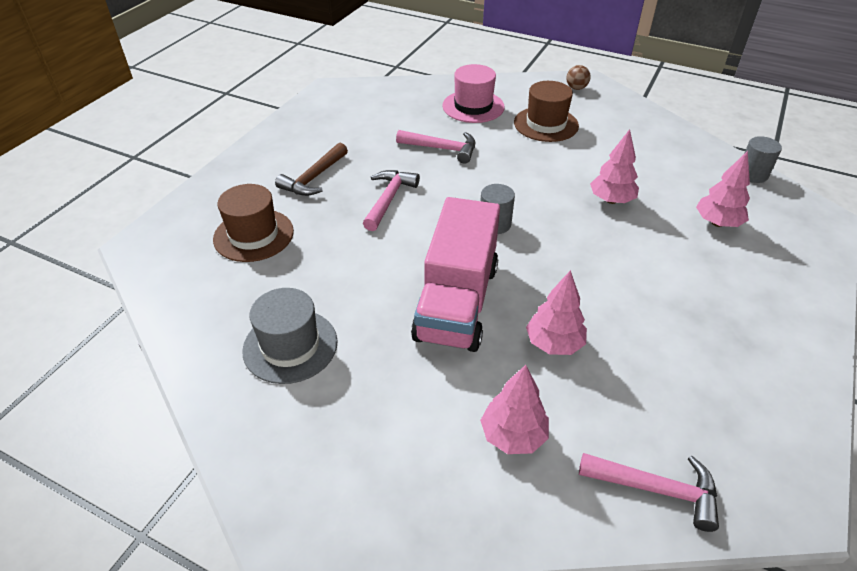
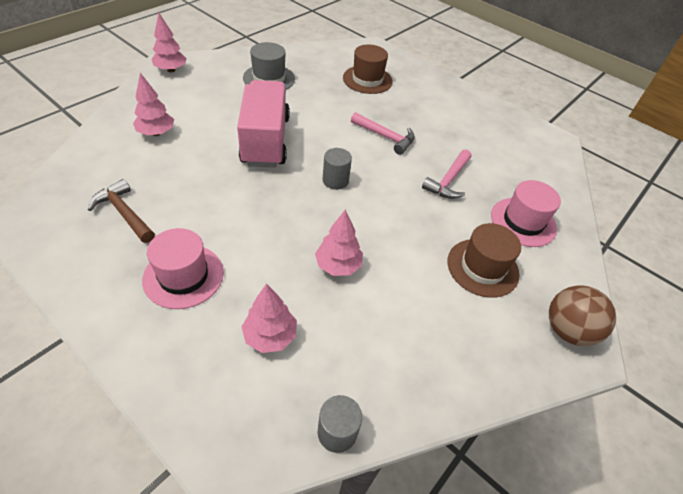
camera: 100 degrees right, 5 degrees up
(314, 178) = (422, 110): brown hammer -> brown hammer (124, 213)
(457, 302) = (265, 140): pink truck -> pink truck turned 60 degrees clockwise
(554, 343) = (204, 169): pink tree -> pink tree (171, 70)
(576, 88) = (567, 330): brown ball -> brown ball, size x1.87
(656, 489) = (81, 171): pink hammer -> none
(715, 299) = (183, 276): none -> pink hat

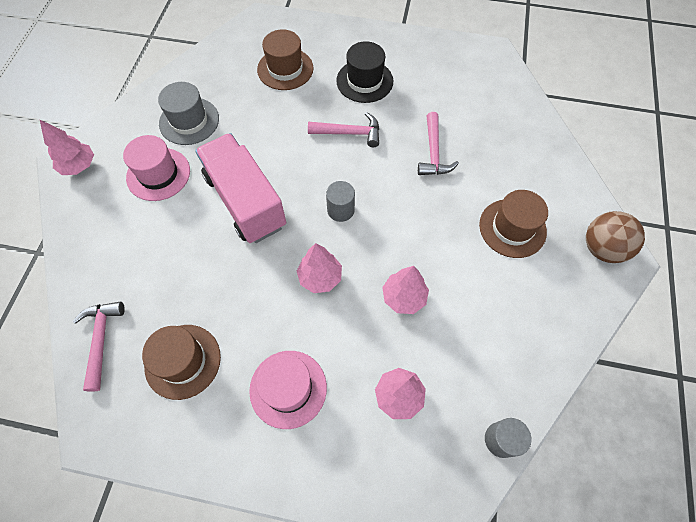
camera: 25 degrees left, 15 degrees up
(84, 170) = (101, 340): none -> pink hammer
(124, 213) = (183, 361): brown hammer -> brown hat
(156, 133) = (134, 254): pink tree -> pink tree (320, 277)
(425, 112) = (364, 81): none -> black hat
(523, 222) = (516, 162): pink hat -> pink hat (158, 174)

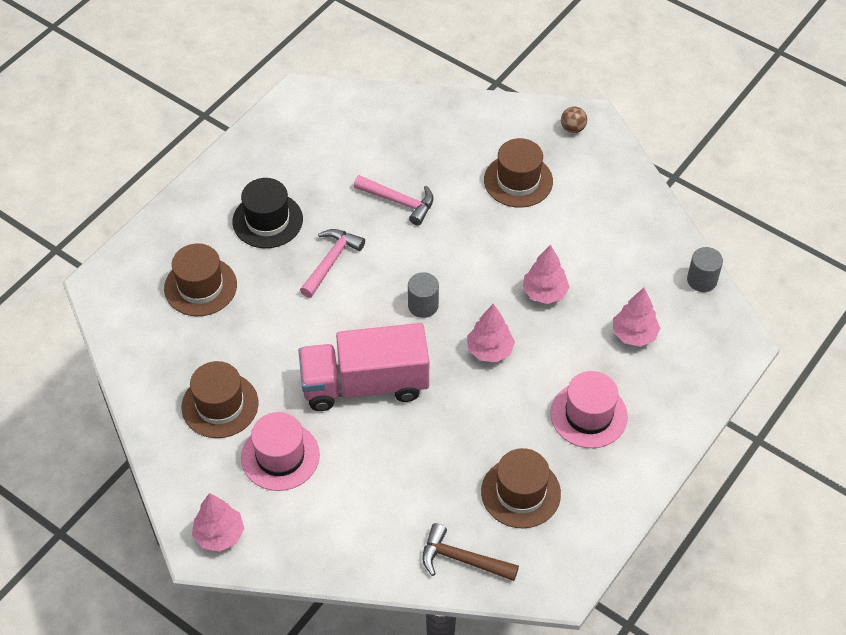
camera: 65 degrees left, 10 degrees down
(101, 340) = (462, 559): pink hammer -> brown hammer
(189, 121) = (220, 405): grey hat -> brown hat
(602, 248) = (572, 128): brown ball -> brown ball, size x0.54

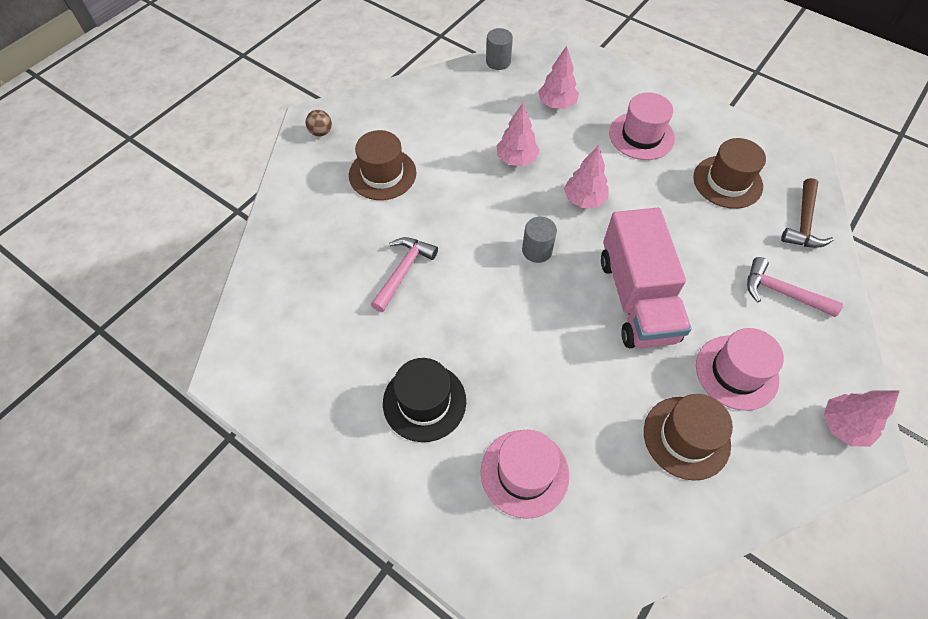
camera: 90 degrees left, 5 degrees up
(200, 286) = (524, 473): brown hat -> pink hat
(331, 261) = (484, 333): pink hammer -> pink hammer (781, 292)

